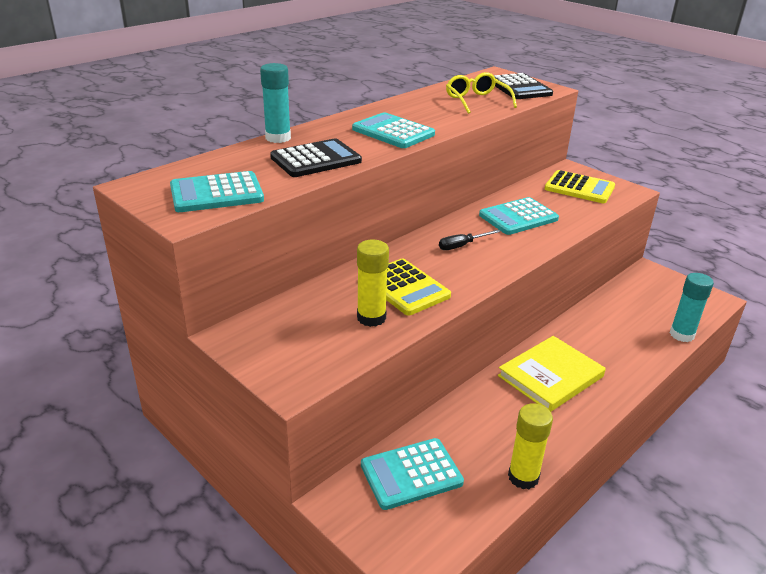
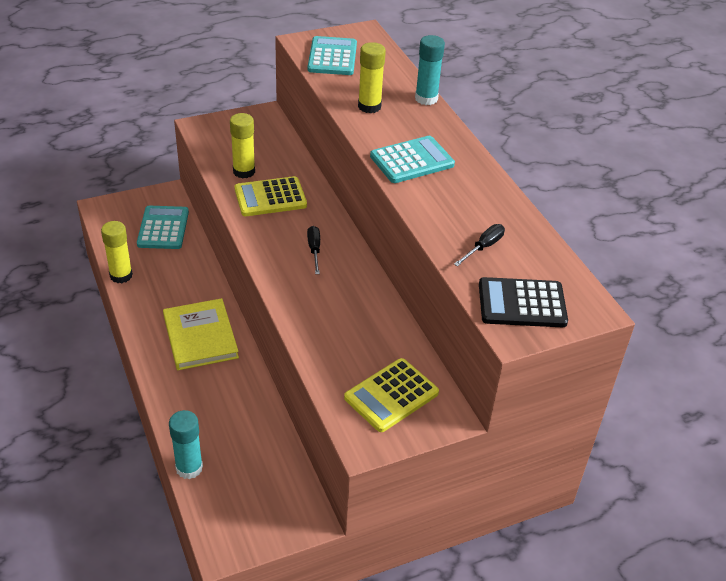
camera: 110 degrees right, 10 degrees up
(316, 159) = (369, 106): black calculator -> yellow glue stick
(476, 101) = (483, 247): yellow glasses -> black screwdriver
(518, 217) = (347, 309): turquoise calculator -> none

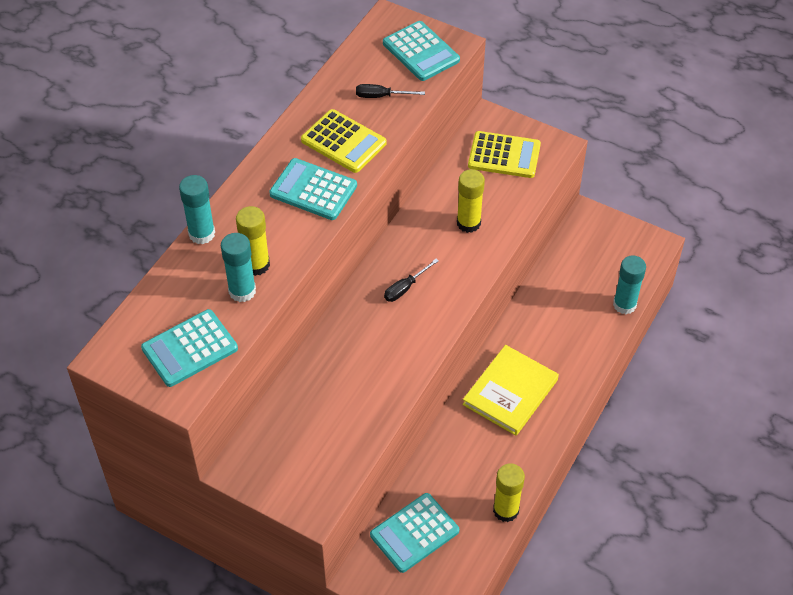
camera: 125 degrees left, 10 degrees up
(244, 171) = (351, 413): yellow glue stick -> yellow glue stick (468, 223)
(270, 197) = (369, 364): yellow calculator -> yellow calculator (343, 142)
(353, 92) = (242, 291): none -> turquoise glue stick
(522, 304) = (421, 52): black calculator -> turquoise calculator

